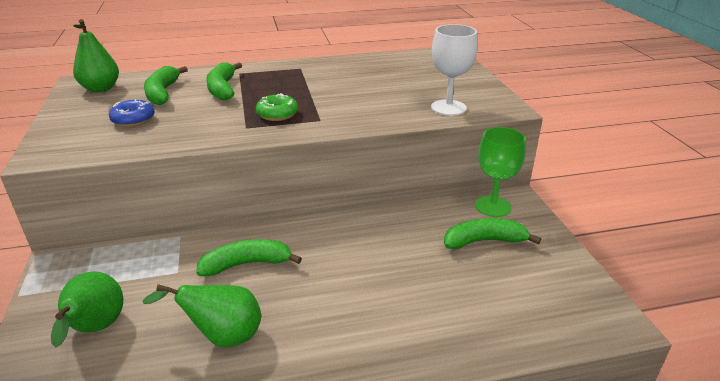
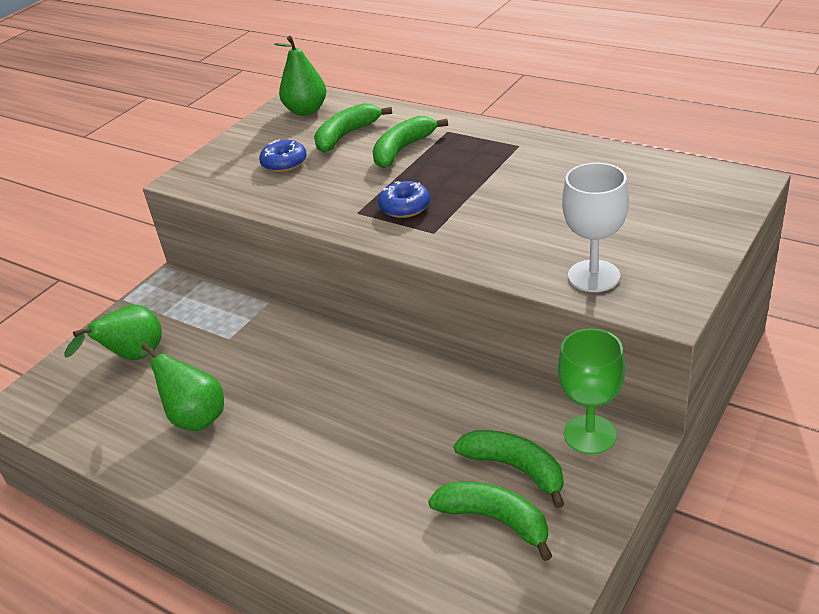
camera: 50 degrees right, 5 degrees up
(246, 264) = (282, 361): green banana -> green banana (495, 520)
(277, 114) = (405, 207): green donut -> blue donut

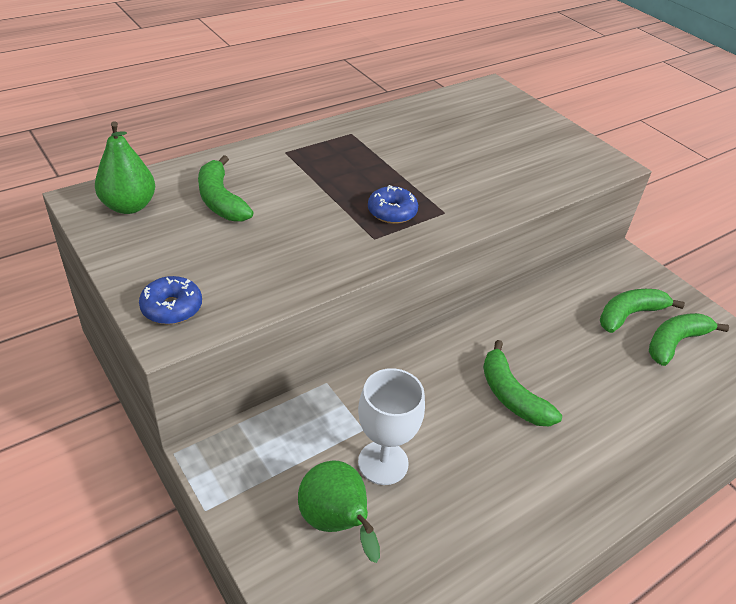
camera: 75 degrees left, 5 degrees up
(194, 416) = (473, 490): green pear -> none
(284, 163) = (228, 252): blue donut -> blue donut (172, 308)
(402, 149) = (290, 181): green banana -> green banana (511, 395)
(590, 434) = (610, 271): green goblet -> none
(593, 276) = (558, 172): white goblet -> white goblet (383, 463)

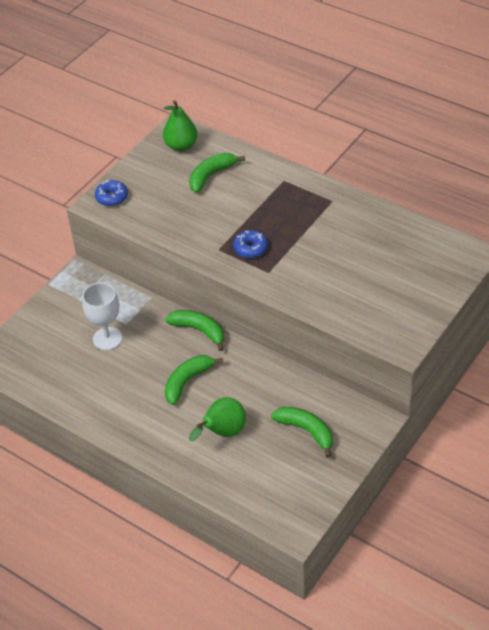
camera: 75 degrees right, 5 degrees up
(336, 523) = (62, 333): green pear -> green pear (223, 433)
(675, 342) = (291, 461): green banana -> green banana (199, 330)

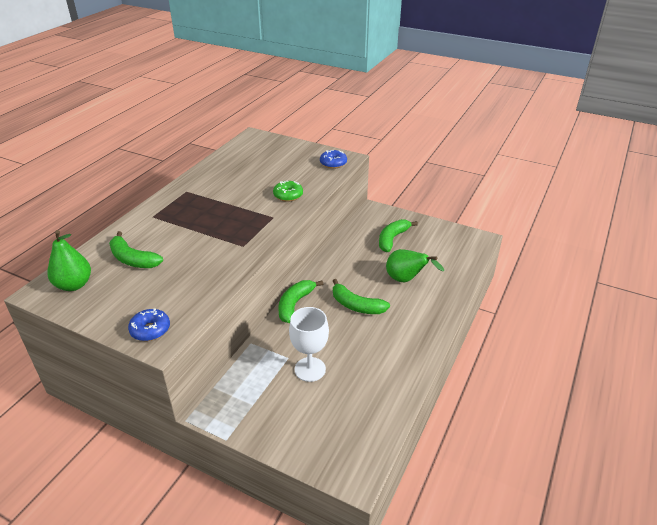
camera: 100 degrees left, 10 degrees down
(250, 248) = (243, 228): blue donut -> blue donut (333, 163)
(312, 285) = (288, 195): none -> green donut

